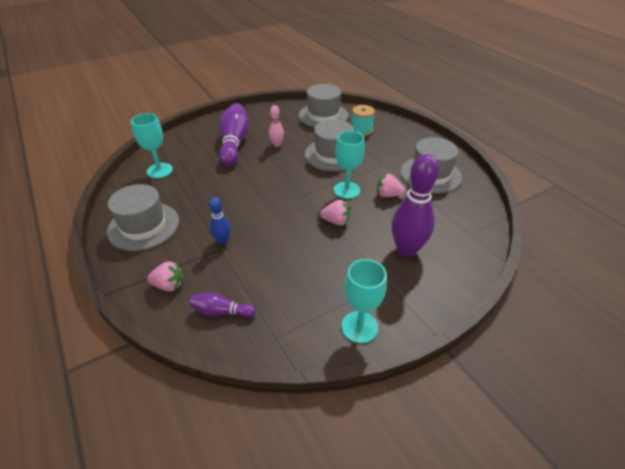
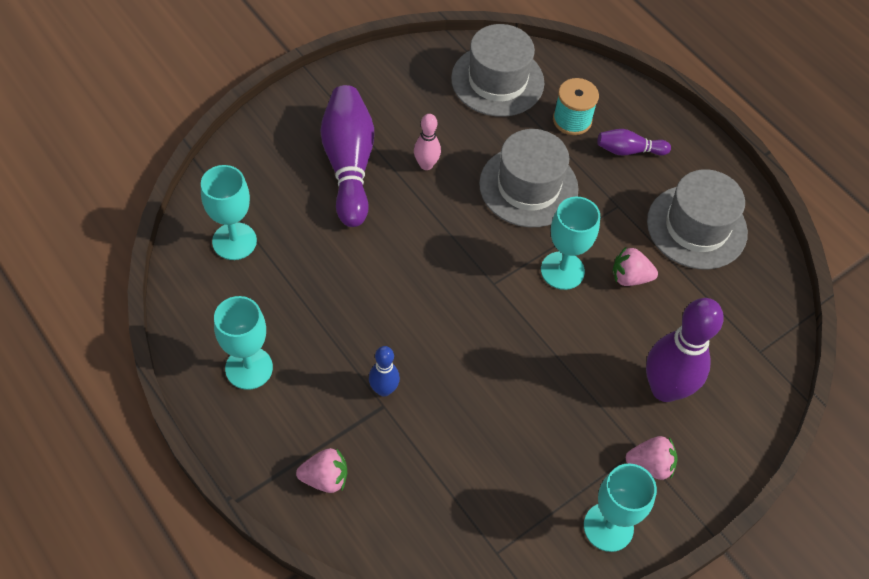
camera: 10 degrees left, 15 degrees up
(143, 226) = (249, 368): grey hat -> turquoise goblet
(221, 311) = (414, 517): purple bowling pin -> purple bowling pin (629, 150)
(336, 221) = (553, 339): pink strawberry -> pink strawberry (650, 465)

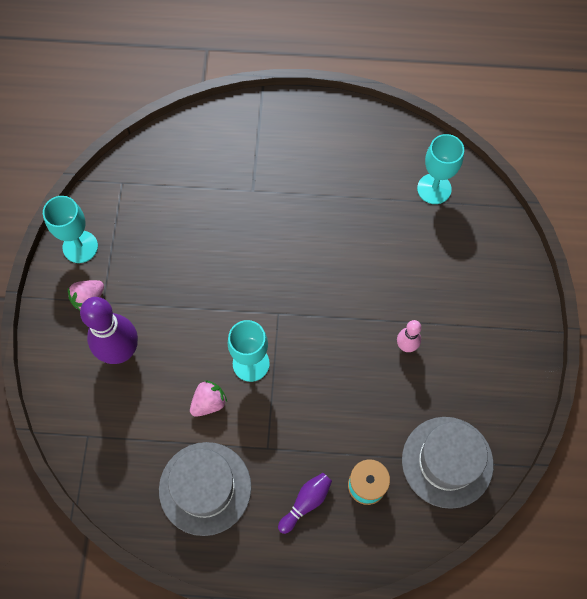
camera: 135 degrees right, 10 degrees up
(249, 368) = (336, 141): turquoise goblet -> none
(325, 478) = (237, 133): pink strawberry -> none
(349, 165) = (445, 296): purple bowling pin -> none
(383, 389) = (262, 197): blue bowling pin -> none
(528, 186) = (333, 400): grey hat -> none

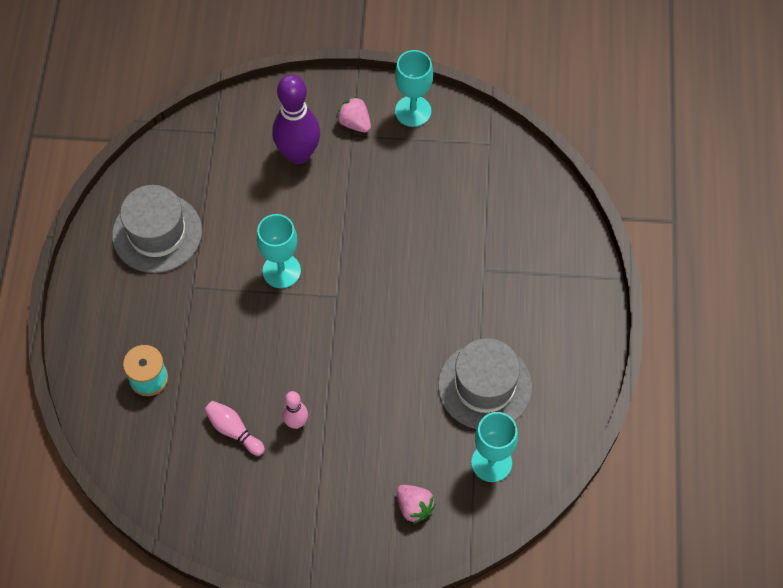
camera: 90 degrees right, 5 degrees down
(209, 402) = (242, 234): pink strawberry -> pink strawberry (414, 507)
(306, 502) = (136, 322): purple bowling pin -> none
(417, 401) = (233, 430): none -> pink bowling pin
(447, 462) = (167, 457): grey hat -> grey hat (485, 386)

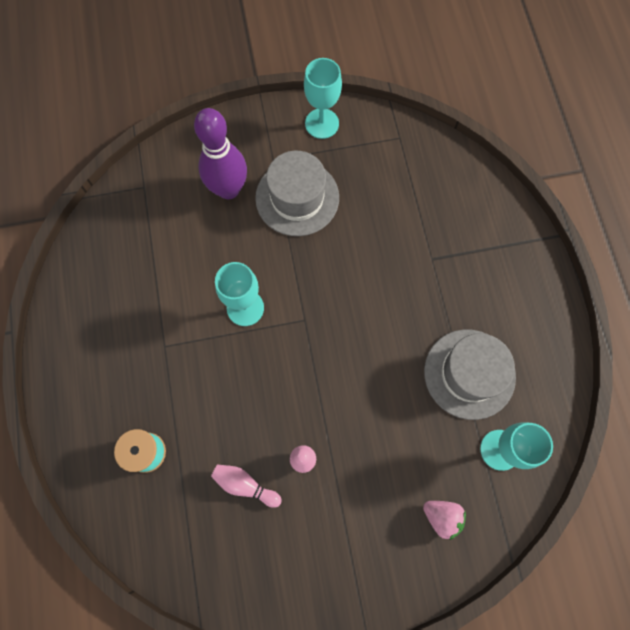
camera: 15 degrees left, 10 degrees up
(157, 233) = (115, 300): grey hat -> grey hat (297, 198)
(354, 123) = (272, 147): pink strawberry -> none

